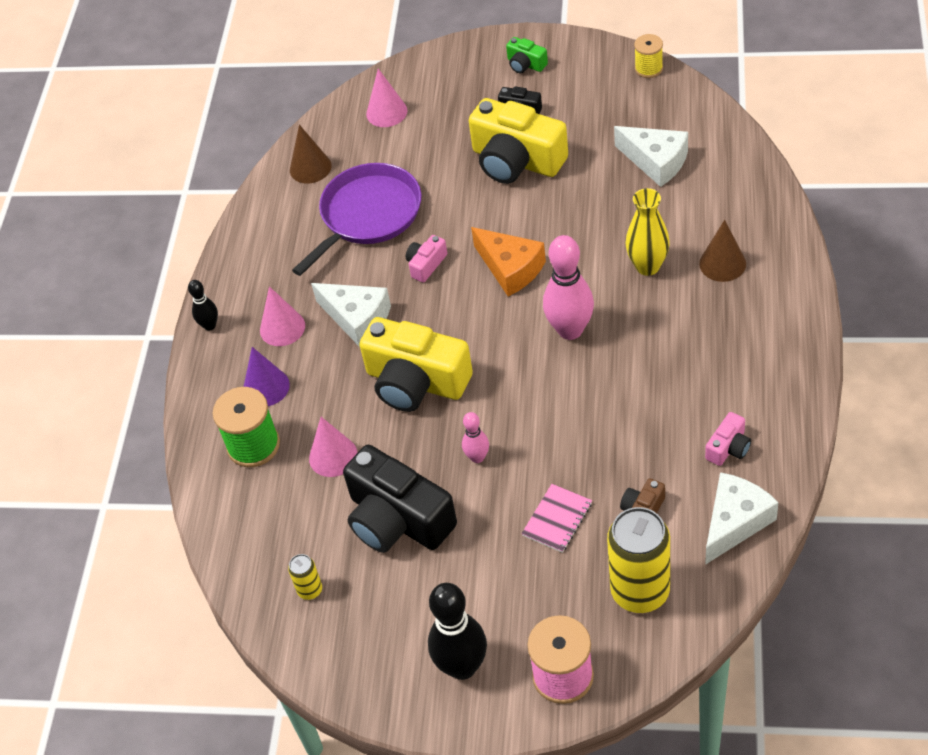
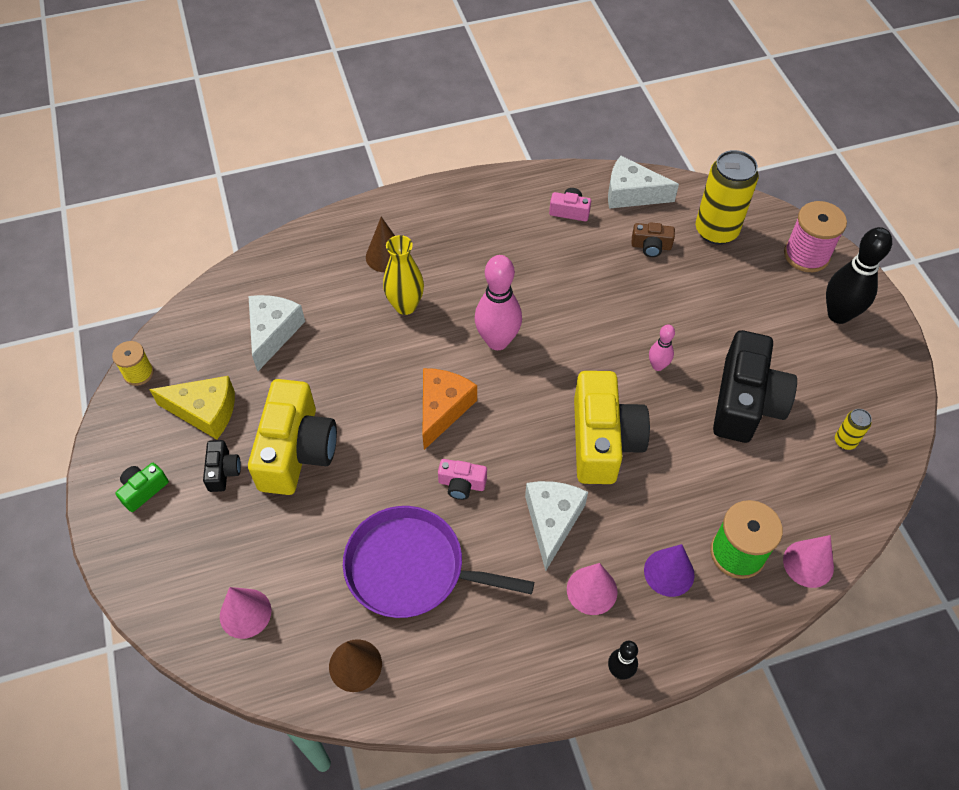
camera: 120 degrees left, 5 degrees up
(333, 456) = (713, 477): pink cone -> pink cone (808, 563)
(525, 64) = (143, 490): green camera -> green camera turned 150 degrees counterclockwise
(557, 519) = (685, 295): pink notebook -> none
(586, 107) = (205, 412): none -> yellow cheese

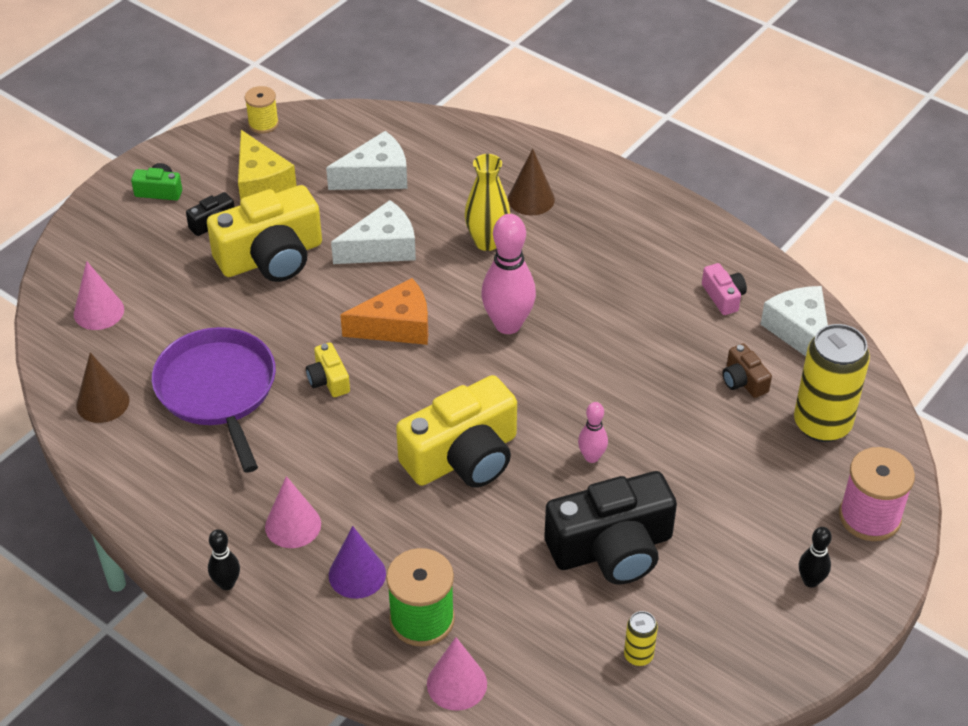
camera: 55 degrees right, 10 degrees down
(461, 484) = (328, 380): pink camera -> yellow camera
(552, 521) = (342, 462): white cheese -> white cheese (382, 248)
(838, 314) = (810, 581): black bowling pin -> black bowling pin, size x0.52

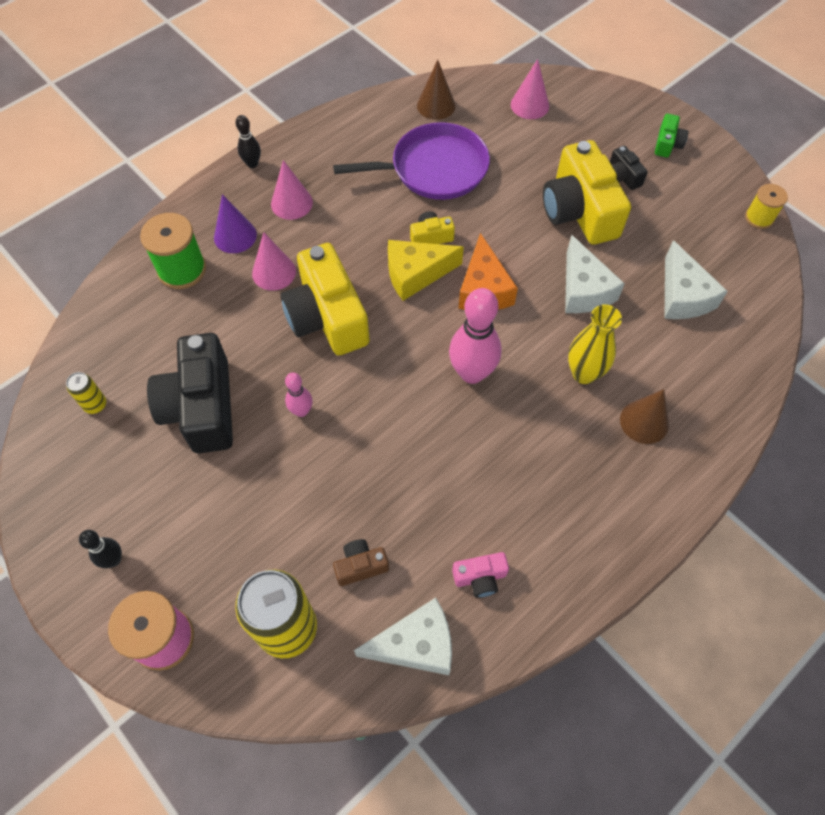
camera: 100 degrees right, 15 degrees up
(261, 182) = (676, 211): yellow cheese -> yellow cheese (416, 274)
(457, 683) = (120, 283): pink cone -> pink cone (274, 272)

